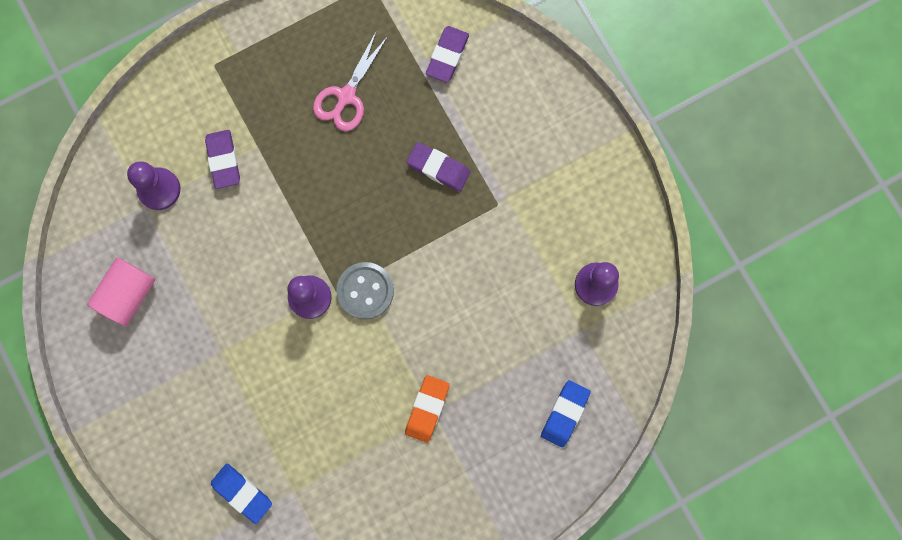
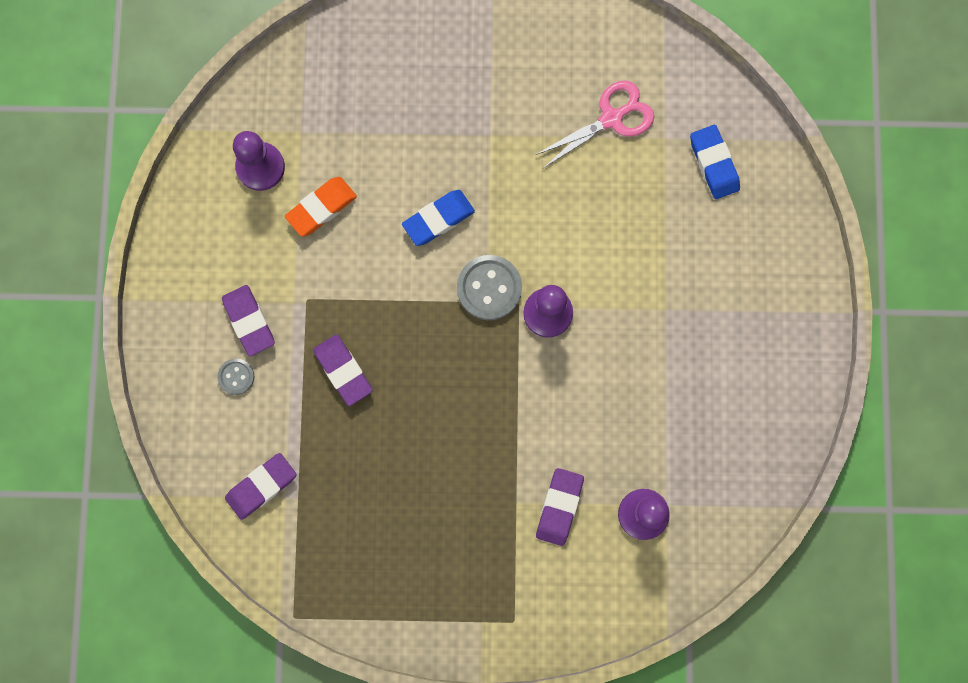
camera: 150 degrees left, 0 degrees up
(128, 294) = (730, 420): pink cylinder -> none
(346, 97) = (393, 503): pink scissors -> pink scissors (612, 118)
(427, 409) = (494, 142): orange eraser -> orange eraser (321, 208)
(514, 120) = (236, 377): none -> grey button
(530, 164) = (249, 321): none -> purple eraser
(564, 413) = (366, 66): blue eraser -> blue eraser (438, 219)

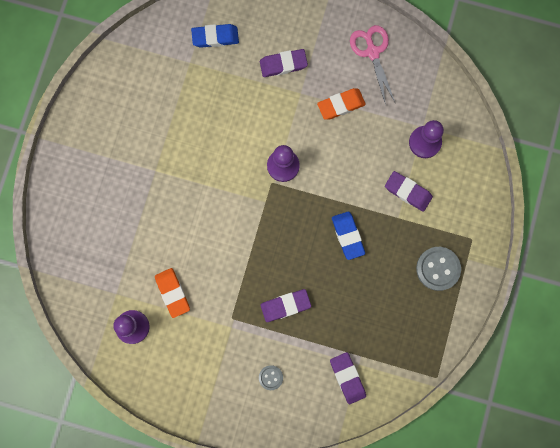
camera: 75 degrees left, 0 degrees up
(249, 321) = (236, 360): purple eraser -> purple eraser (283, 64)
(438, 219) = (202, 218): blue eraser -> blue eraser (347, 236)
(489, 288) = (256, 198): grey button -> grey button (438, 268)
(612, 118) = (167, 91): pink scissors -> pink scissors (372, 52)
(664, 373) = (341, 105): none -> orange eraser

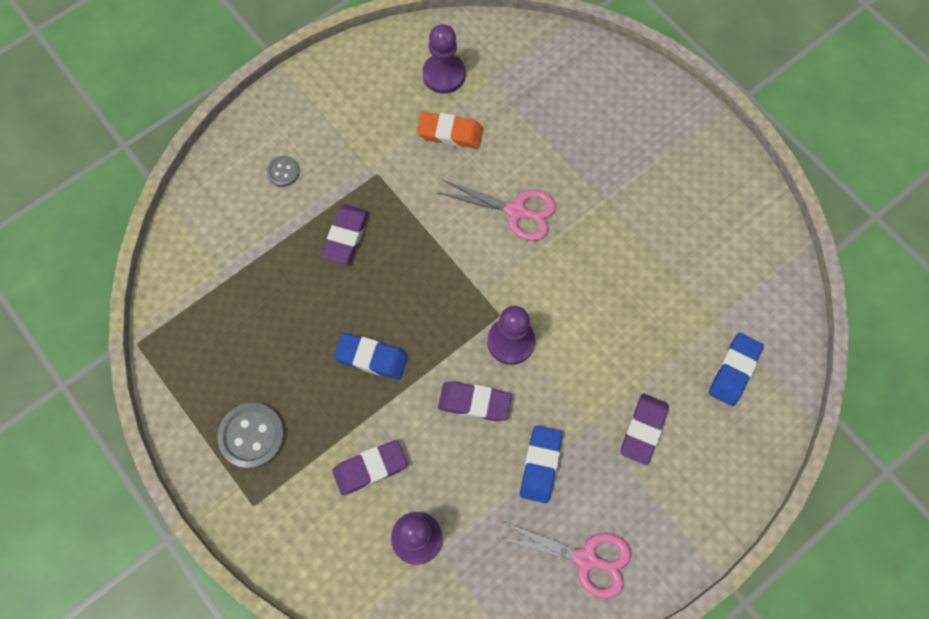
camera: 125 degrees right, 10 degrees down
(199, 216) = (517, 211): none -> pink scissors
(341, 105) = (540, 465): orange eraser -> blue eraser
(347, 378) = (217, 248): purple eraser -> purple eraser (474, 403)

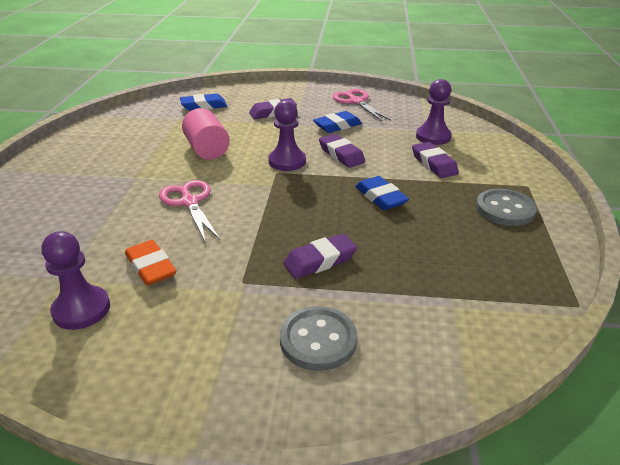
camera: 135 degrees left, 35 degrees down
(283, 172) = (318, 340): grey button -> grey button, size x1.82
(370, 468) = (434, 164): purple eraser -> purple eraser turned 45 degrees clockwise
(606, 292) = (207, 150): none -> pink cylinder

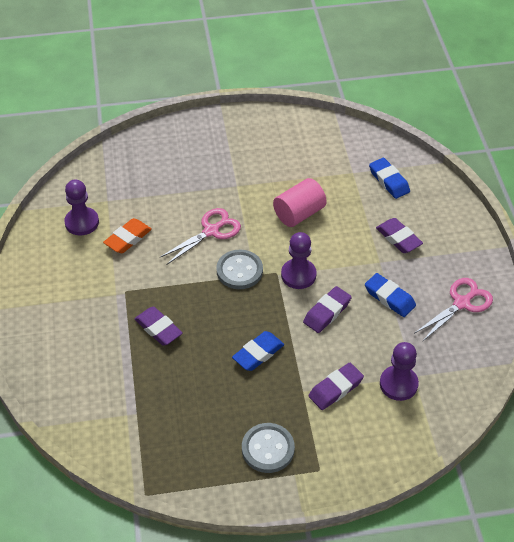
camera: 75 degrees right, 15 degrees up
(318, 340) = (79, 344): grey button -> grey button (239, 271)

